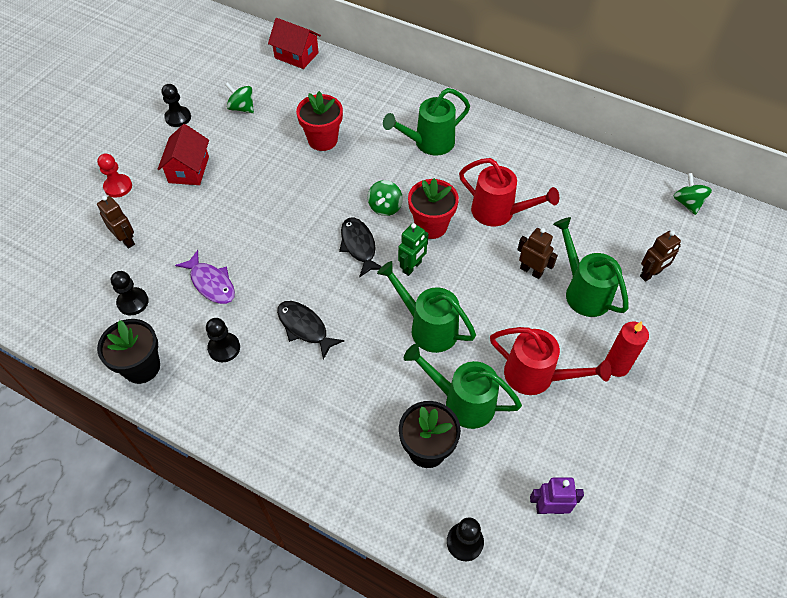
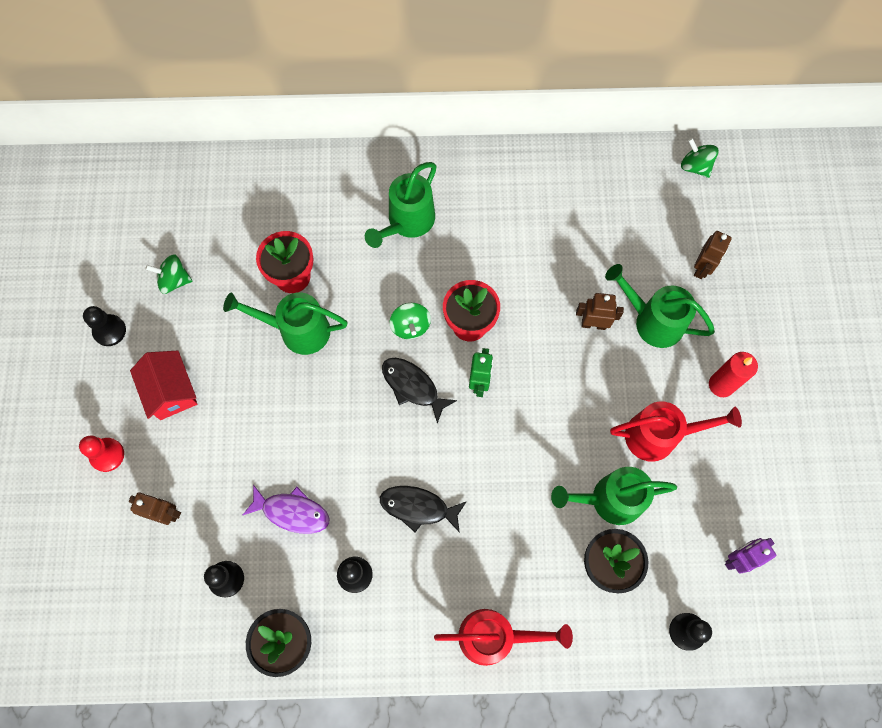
camera: 30 degrees left, 15 degrees up
(296, 55) = (188, 176): red house -> none
(428, 327) = (533, 440): green watering can -> green watering can (297, 330)
(499, 213) = (526, 272): red watering can -> red watering can (495, 637)

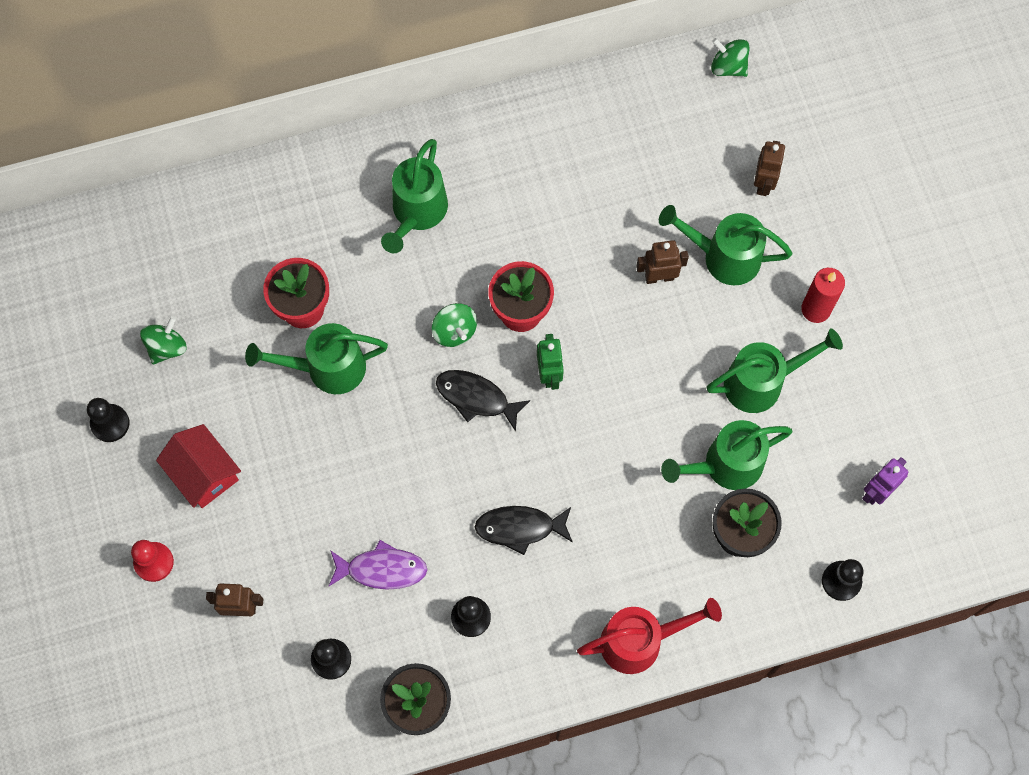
camera: 15 degrees left, 0 degrees up
(174, 280) = (166, 347): green spinning top -> green spinning top turned 135 degrees clockwise
(659, 436) = (762, 382): red watering can -> green watering can

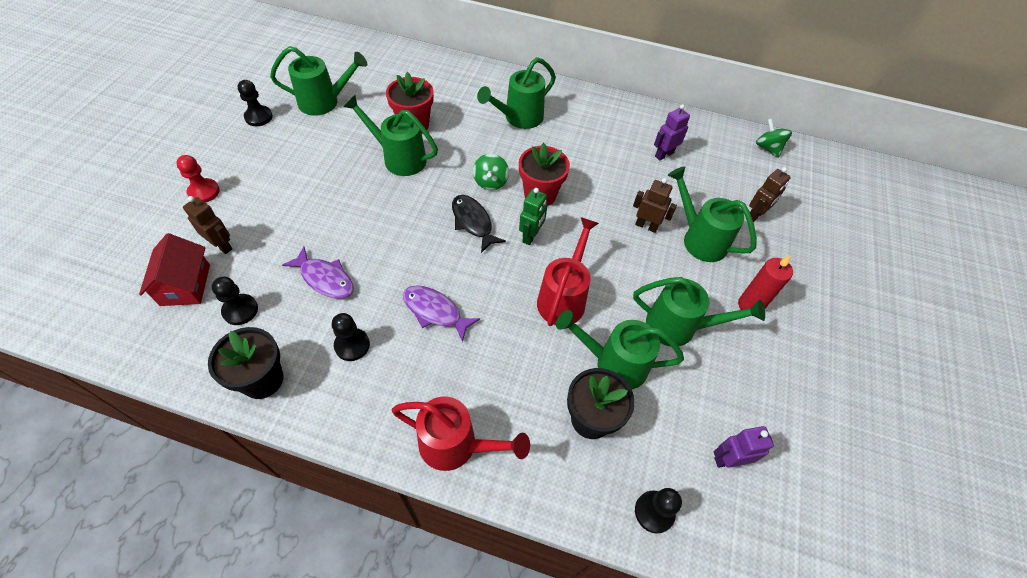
camera: 30 degrees right, 15 degrees down
(166, 347) = (324, 102): green spinning top -> green watering can
(204, 473) = (279, 166): red house -> red house (185, 285)
(520, 528) = (435, 311): black fish -> purple fish
(618, 157) = (664, 154): none -> purple robot
(632, 425) = (564, 297): none -> red watering can

